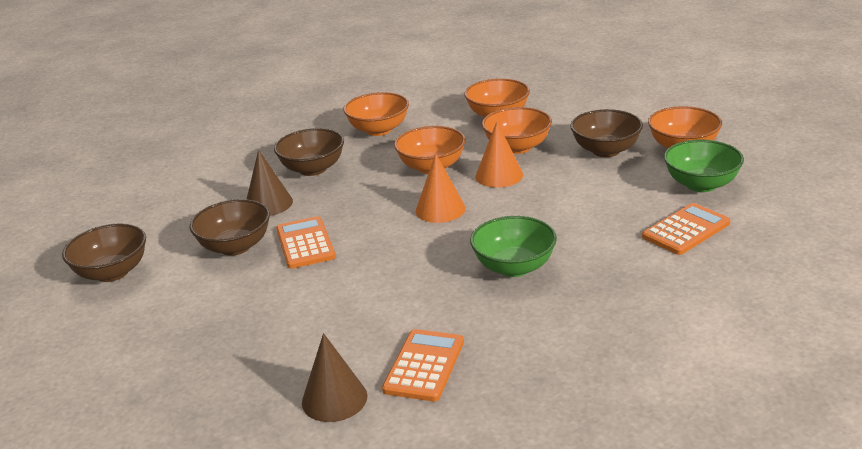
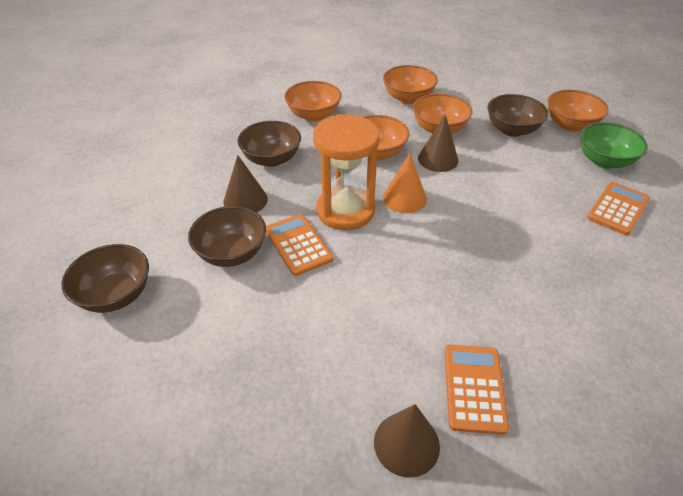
camera: 15 degrees left, 15 degrees up
(369, 217) = (345, 210): none -> orange hourglass
(499, 175) = (438, 159): orange cone -> brown cone
(514, 267) = (498, 259): green bowl -> none

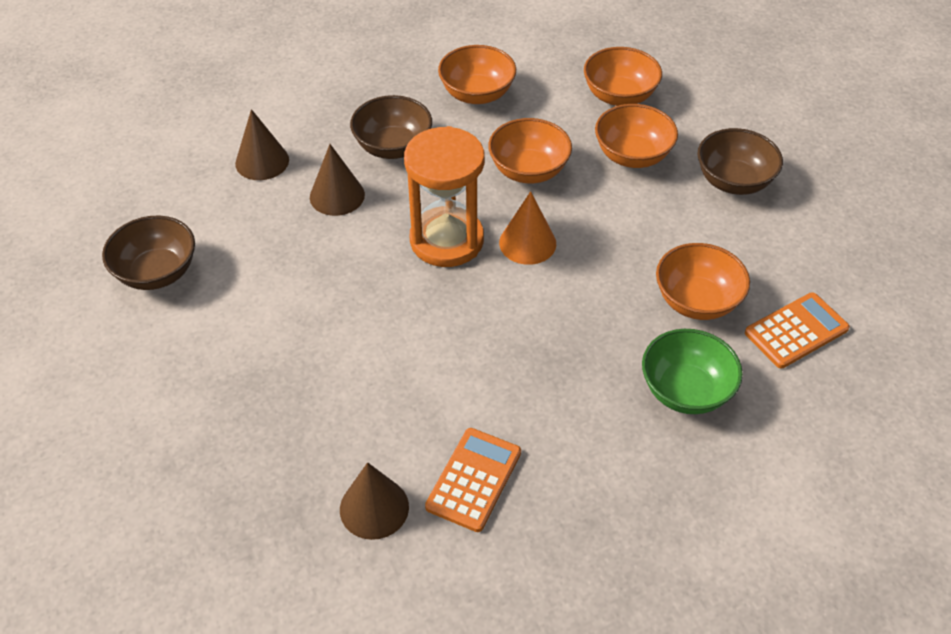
camera: 20 degrees right, 5 degrees up
(232, 253) = (293, 258): brown bowl -> none
(298, 245) = (371, 268): orange calculator -> none
(438, 159) = (603, 200): brown cone -> brown cone (262, 161)
(570, 125) = (824, 194): orange bowl -> orange bowl (696, 301)
(604, 161) = (830, 260): green bowl -> green bowl (685, 391)

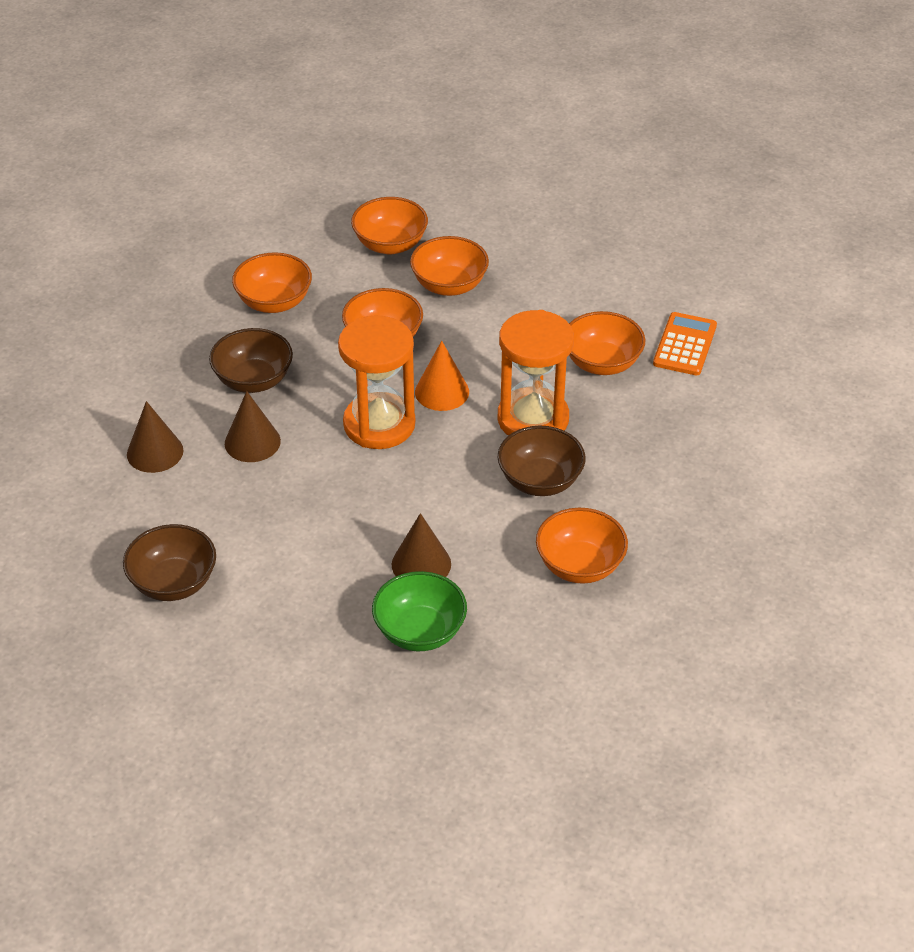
camera: 40 degrees left, 5 degrees down
(374, 508) = (534, 625): brown cone -> brown cone (421, 564)
(474, 480) = (580, 565): orange calculator -> orange bowl
(579, 314) = (533, 419): none -> orange hourglass
(685, 391) = (655, 425): green bowl -> green bowl (420, 631)
(733, 181) = (541, 265): brown bowl -> brown bowl (540, 481)

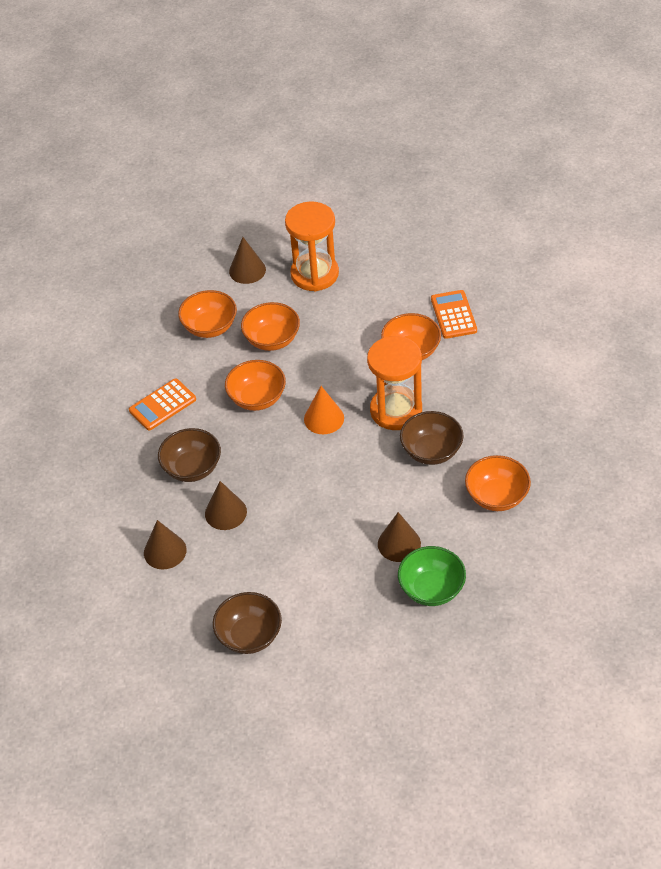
camera: 25 degrees left, 5 degrees up
(274, 302) = (162, 405): orange bowl -> orange calculator
(379, 424) = (300, 460): orange hourglass -> orange hourglass (314, 274)
(479, 203) = (247, 270): none -> brown cone

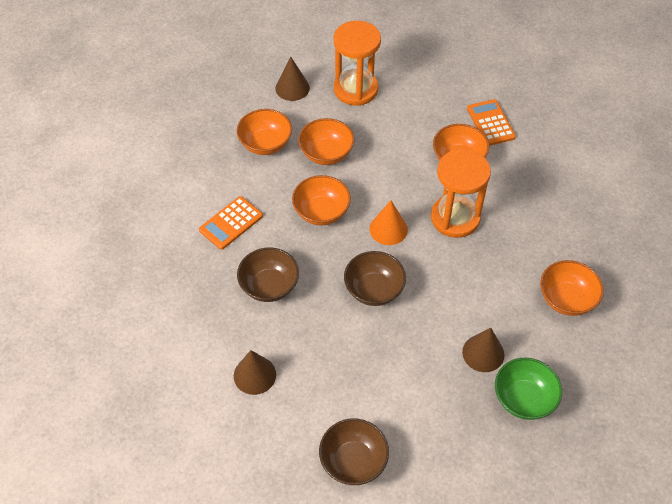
camera: 10 degrees left, 5 degrees up
(225, 512) = (309, 330): brown cone -> none
(431, 451) = (496, 257): brown bowl -> brown bowl (374, 290)

